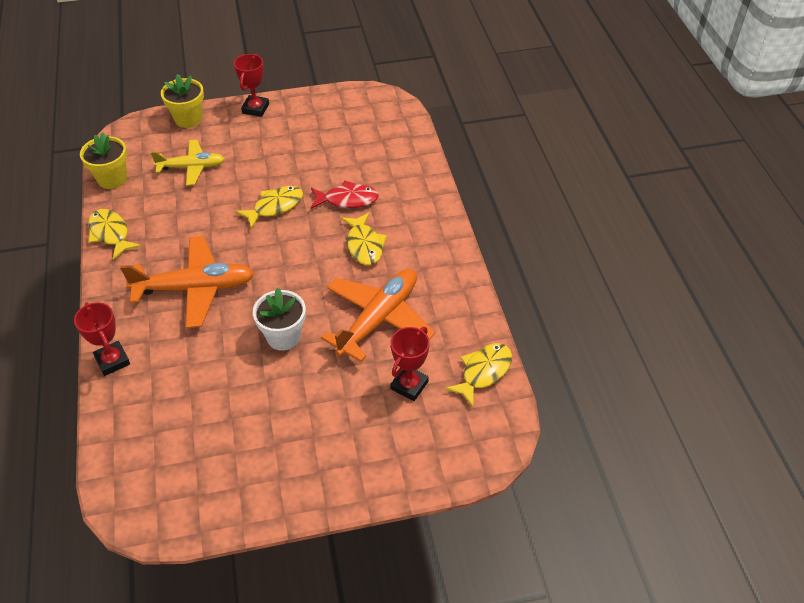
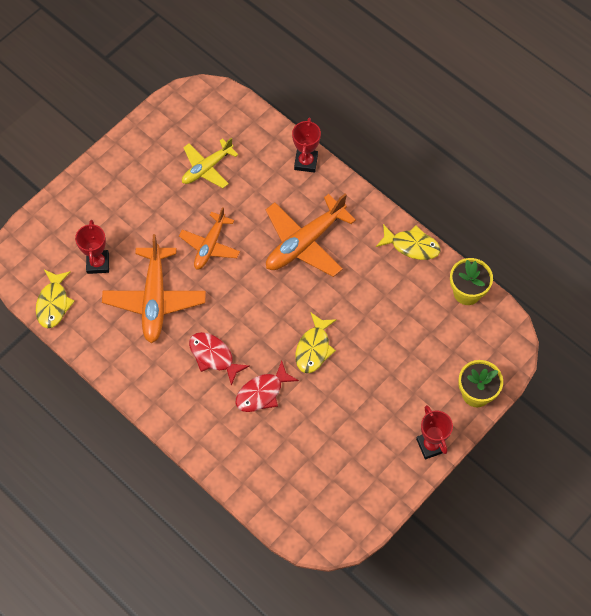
camera: 145 degrees right, 15 degrees up
(112, 361) = (306, 162): red trophy -> red trophy turned 75 degrees clockwise
(192, 167) = (417, 344): yellow plane -> yellow plane (207, 168)
(283, 337) = (210, 246): white flower pot -> orange plane
(364, 245) = (214, 356): yellow fish -> red fish

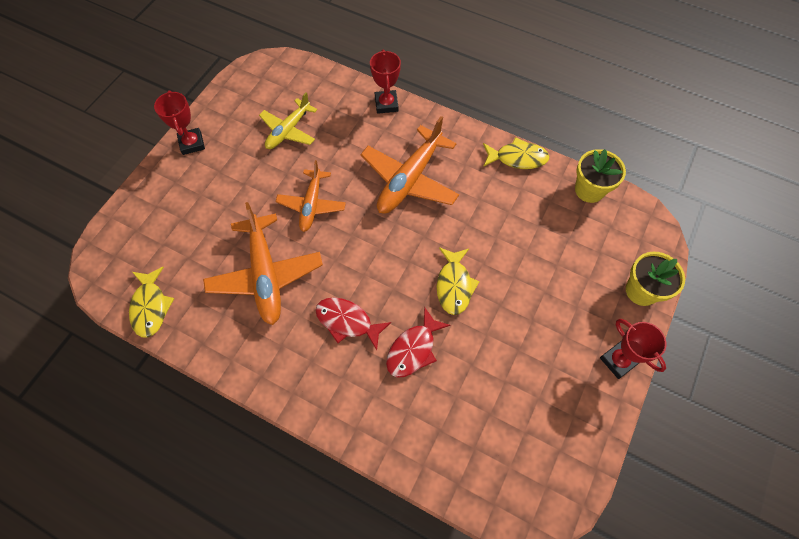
camera: 15 degrees left, 0 degrees up
(98, 263) = (193, 251): red trophy -> red trophy (192, 143)

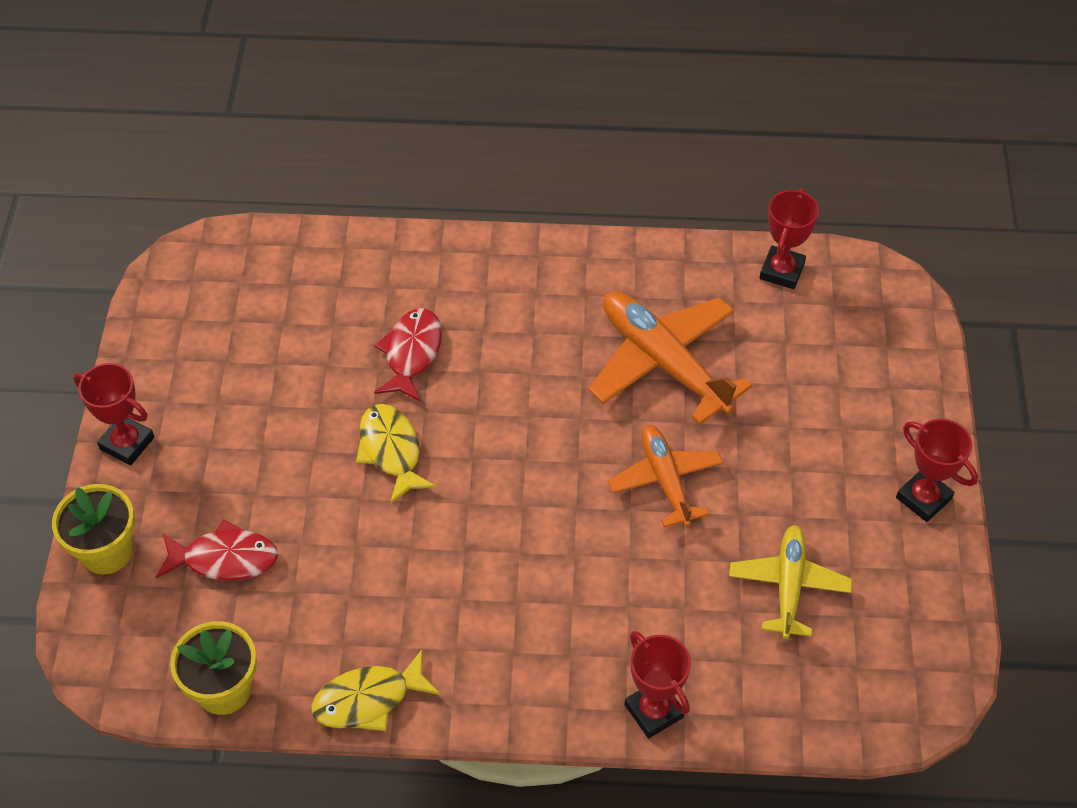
camera: 155 degrees right, 10 degrees down
(150, 307) = (782, 271): yellow fish -> red trophy
(347, 321) = (516, 351): red fish -> red fish (224, 559)
(409, 179) = (536, 583): orange plane -> none

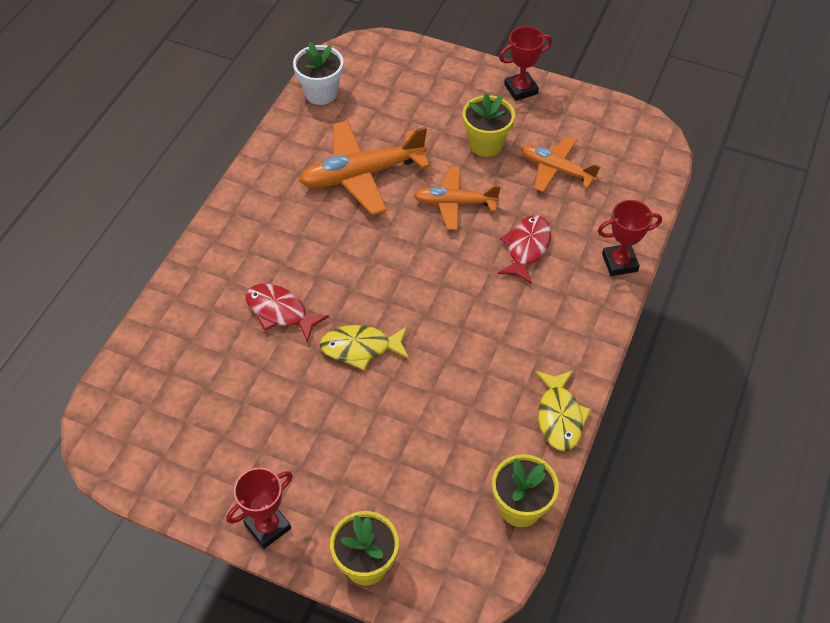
camera: 70 degrees left, 0 degrees up
(224, 559) = (408, 480): red fish -> red fish (526, 248)
(782, 271) = (321, 93): red trophy -> white flower pot
(788, 585) = (556, 169): yellow plane -> orange plane
(791, 485) = (486, 144): none -> yellow flower pot

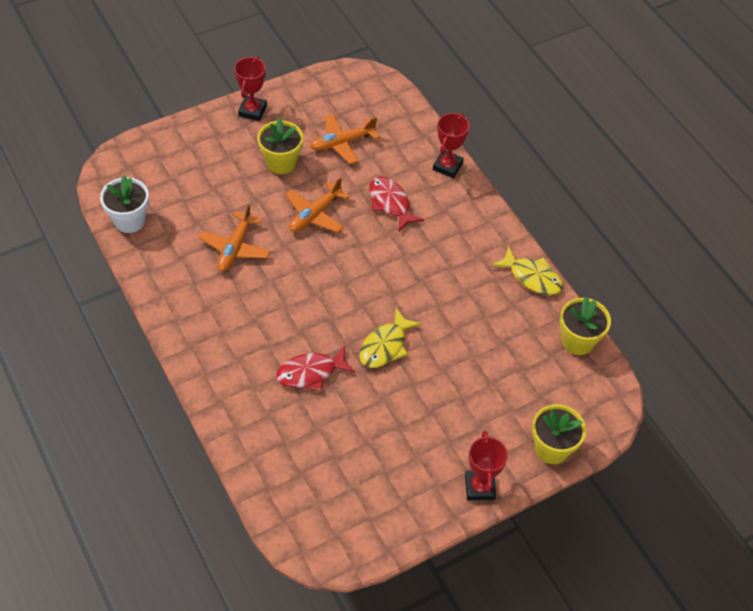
camera: 55 degrees left, 0 degrees up
(362, 175) = (235, 248): orange plane -> orange plane, size x0.63

